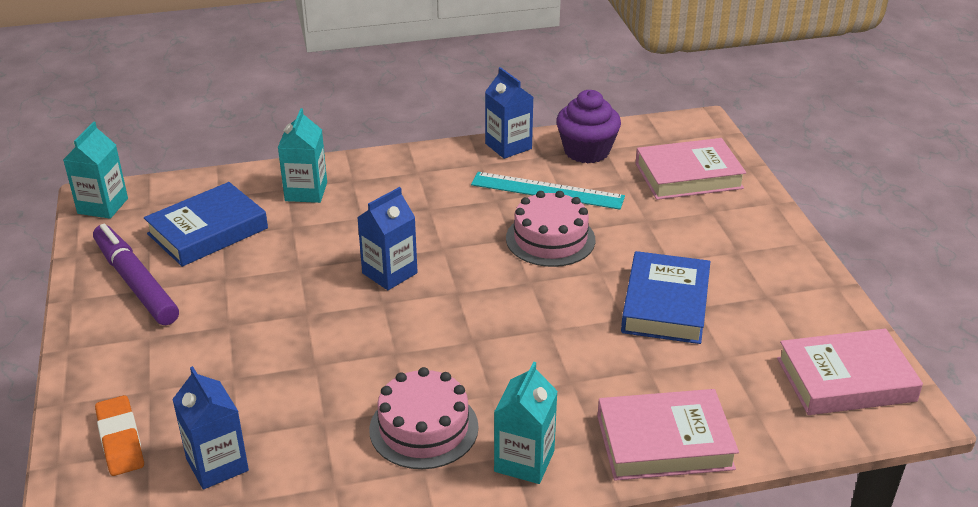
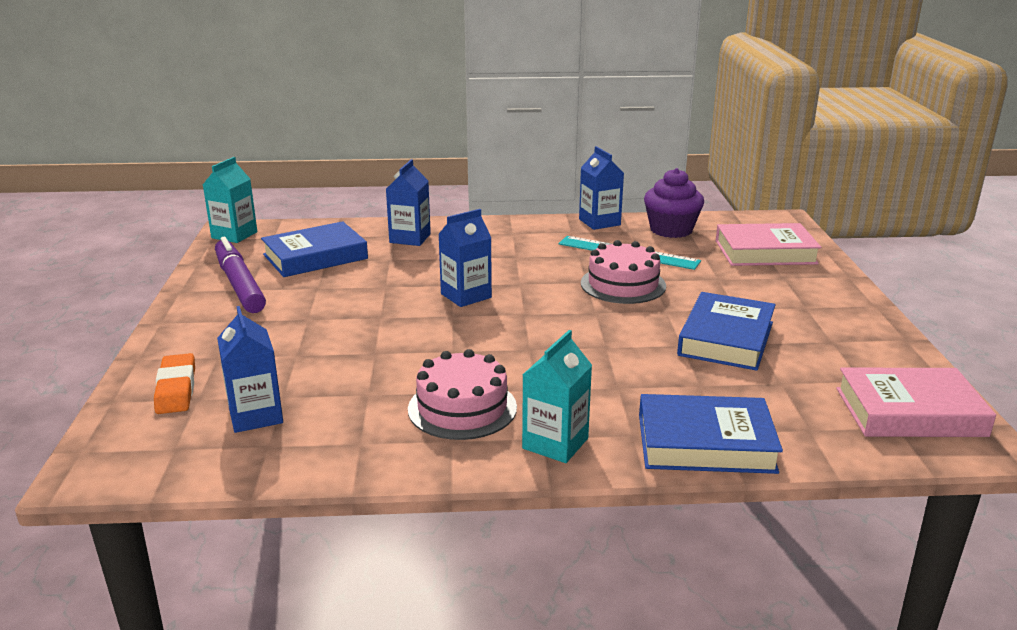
camera: 10 degrees right, 10 degrees down
(306, 192) = (410, 238): turquoise carton -> blue carton
(664, 442) = (705, 443): pink book -> blue book

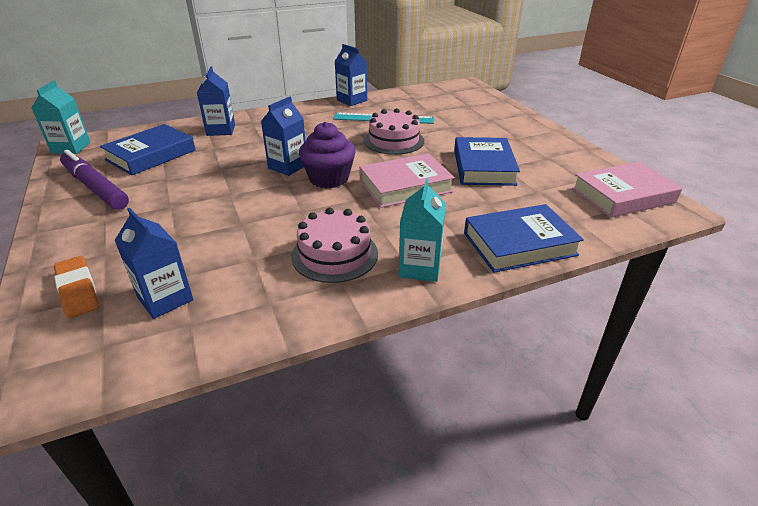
camera: 20 degrees left, 10 degrees up
(671, 230) = (402, 99): purple cupcake -> purple cupcake (329, 178)
(765, 252) = (469, 106): pink book -> pink book (405, 186)

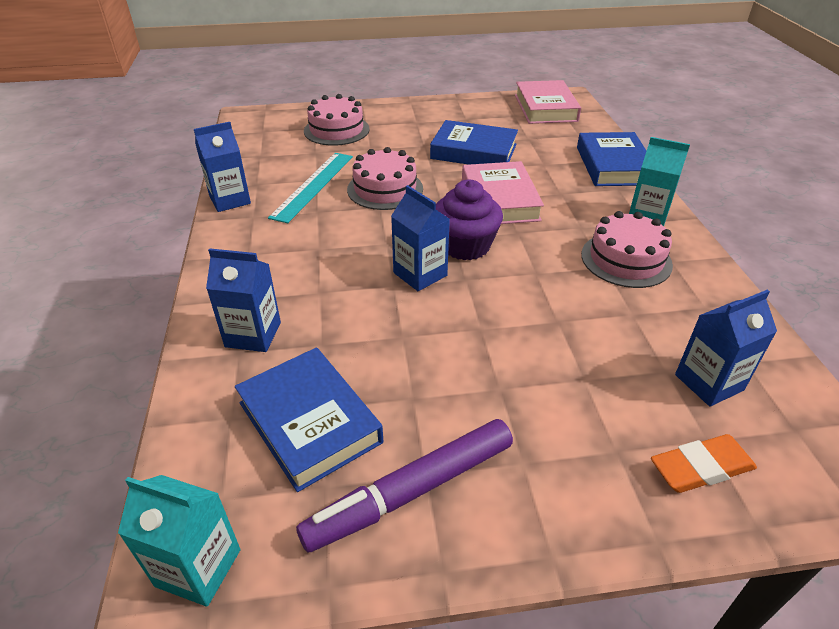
camera: 75 degrees left, 5 degrees up
(471, 112) = (336, 130): none -> pink cake

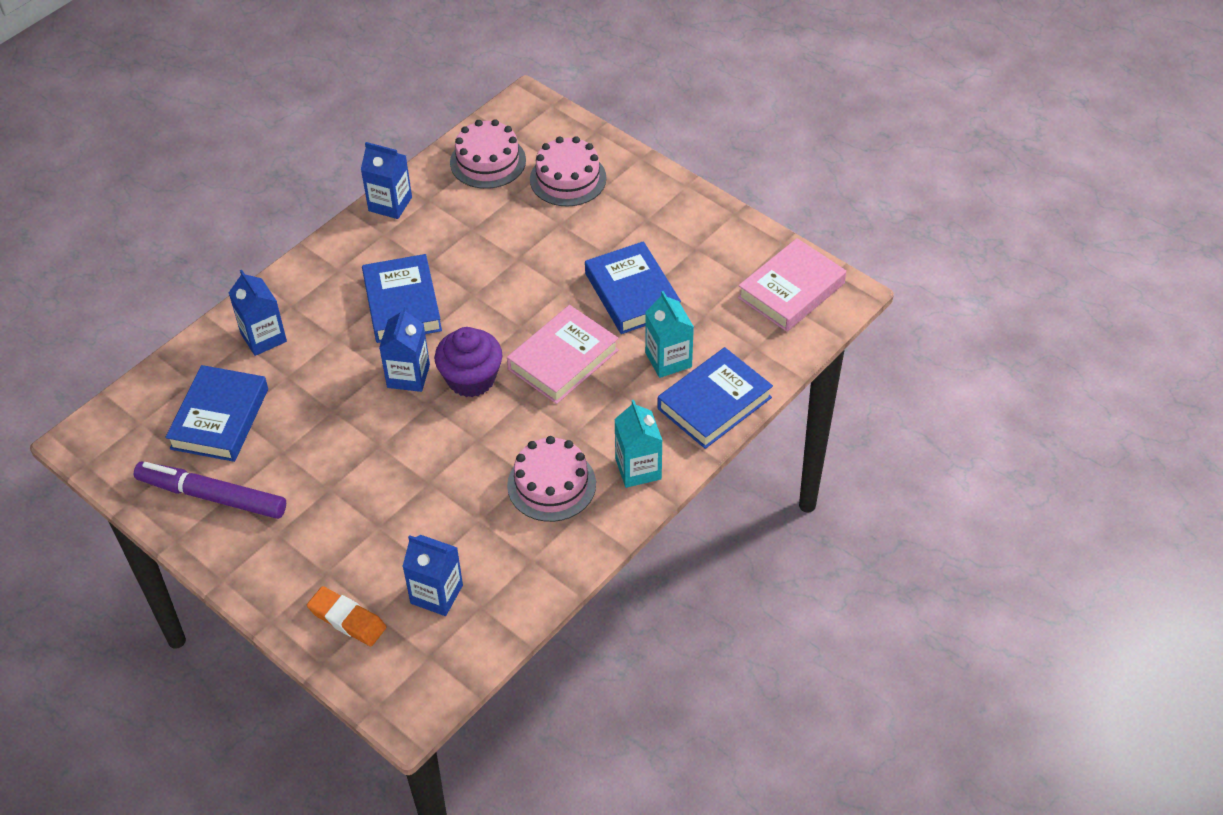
camera: 50 degrees right, 10 degrees up
(198, 568) = (97, 445): turquoise carton -> turquoise carton (668, 360)
(313, 185) = (461, 234): turquoise ruler -> none
(338, 241) = (402, 304): none -> blue book
(385, 189) = (503, 279): pink cake -> pink cake (488, 161)

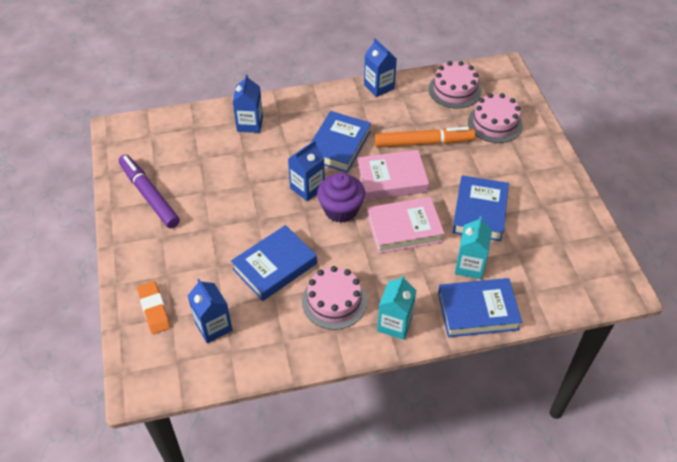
camera: 35 degrees right, 0 degrees up
(219, 418) = (190, 155): blue book -> blue book (274, 266)
(503, 246) = (423, 143): none -> orange marker
(791, 290) = (588, 267): pink book -> pink book (391, 179)

